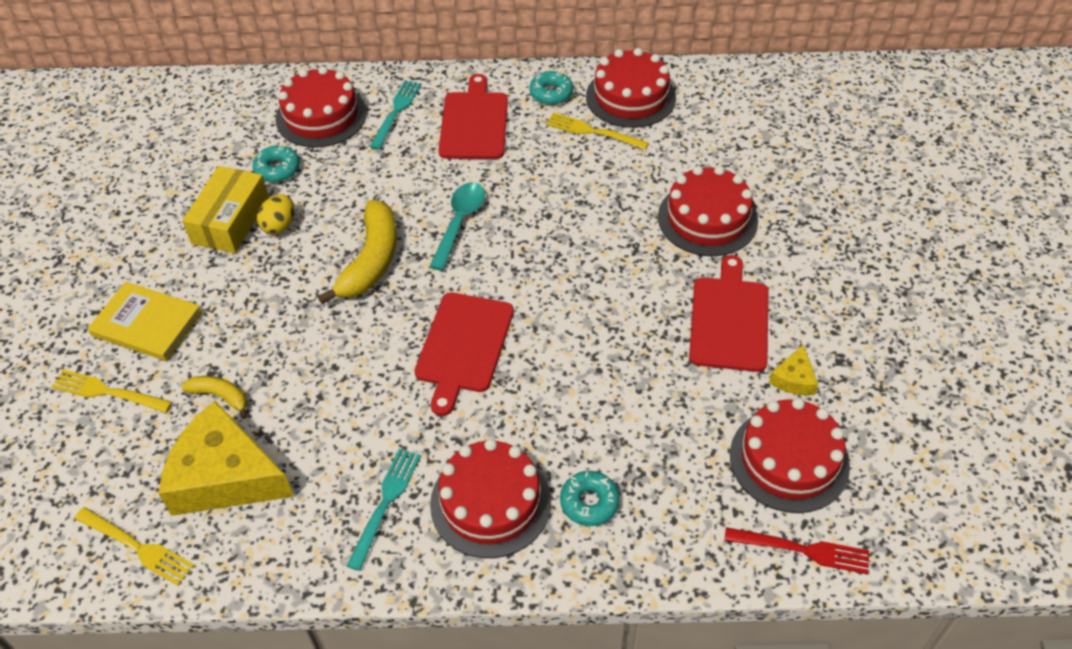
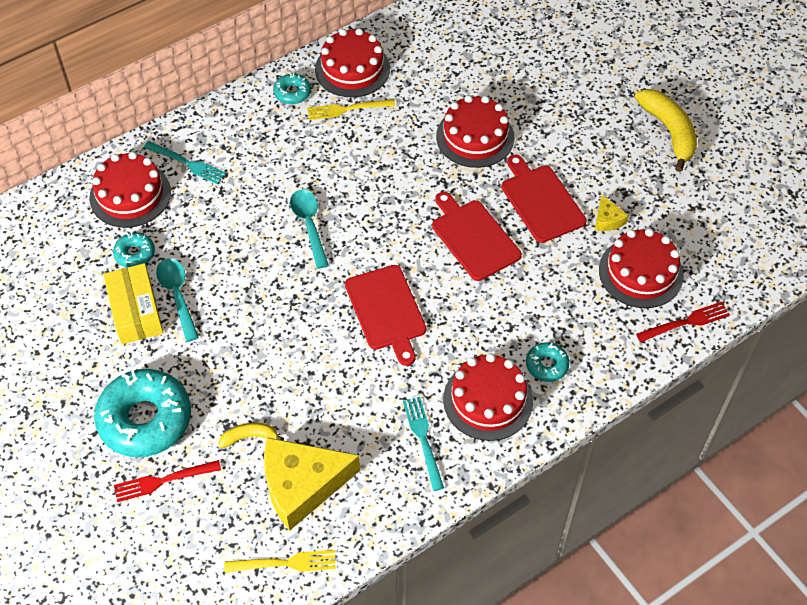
camera: 35 degrees left, 5 degrees up
(108, 392) = (163, 481): yellow fork -> red fork
(147, 324) = (145, 419): yellow book -> turquoise donut
(279, 225) = (177, 295): yellow egg -> turquoise spoon
(371, 261) = (270, 286): yellow banana -> yellow banana (669, 132)
(396, 112) = (187, 163): turquoise fork -> turquoise fork turned 135 degrees clockwise
(474, 123) = (254, 144): red cutting board -> red cutting board (473, 238)

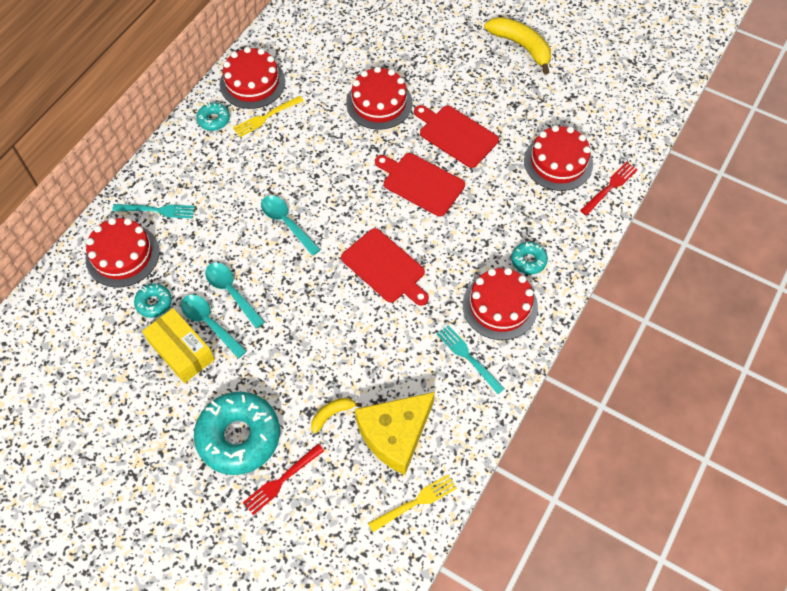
camera: 25 degrees left, 5 degrees up
(216, 273) = (231, 292): none -> turquoise spoon
(607, 219) = (512, 131): yellow cheese -> none

